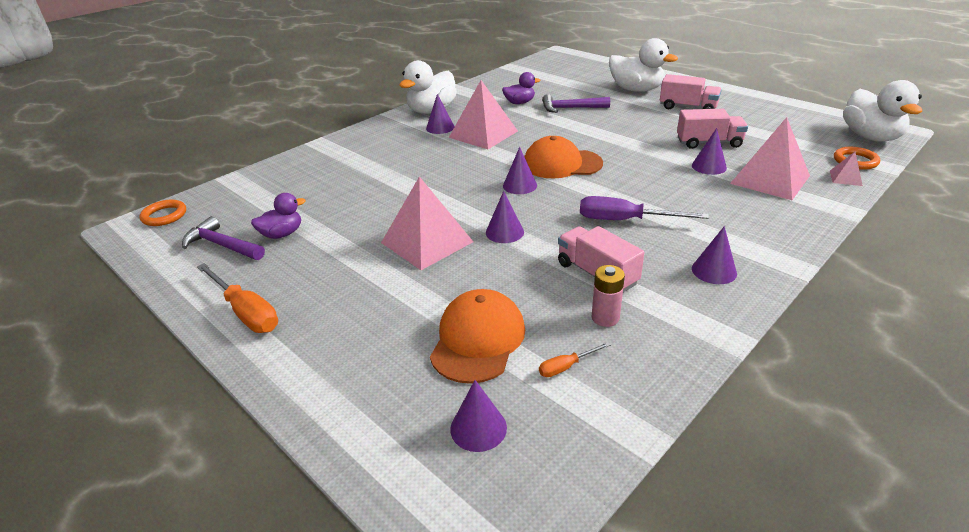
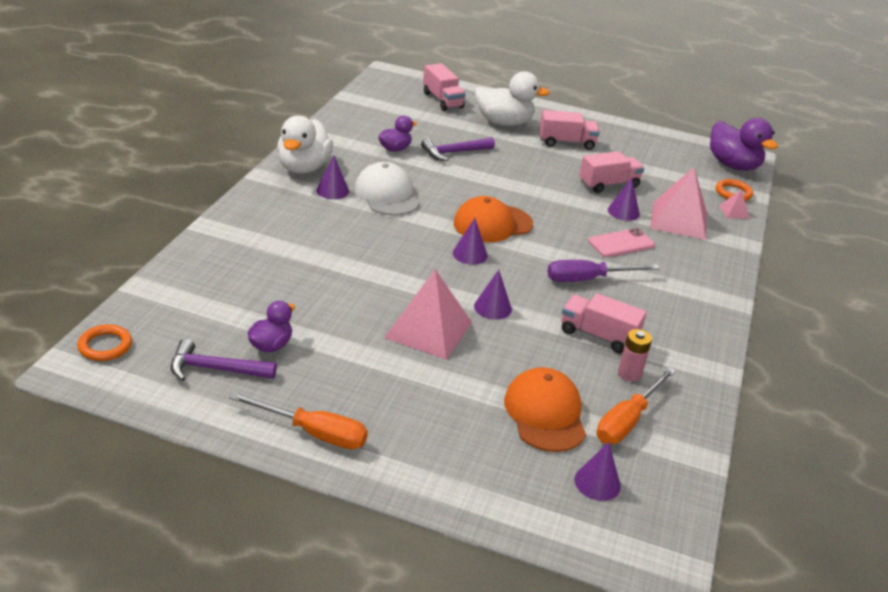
camera: 30 degrees left, 0 degrees up
(483, 134) = (387, 195): pink pyramid -> white cap
(566, 367) = (627, 420): orange screwdriver -> orange screwdriver, size x2.03
(591, 72) = (442, 100): none -> pink truck
(686, 193) = (621, 243): none -> pink phone
(714, 271) = (684, 317): purple cone -> none
(870, 137) = (733, 165): white duck -> purple duck

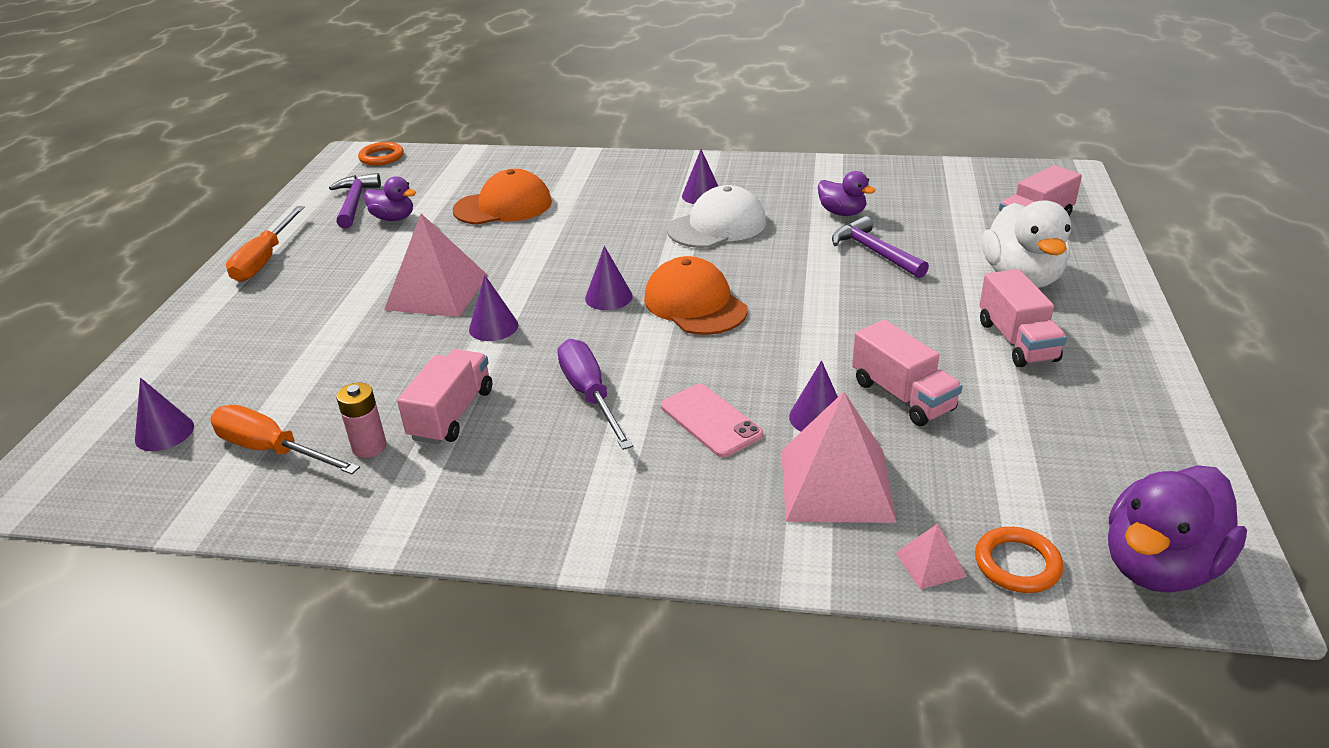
camera: 85 degrees right, 0 degrees up
(303, 167) = (741, 172): white duck -> none
(545, 413) = (288, 385): orange cap -> orange cap (503, 206)

